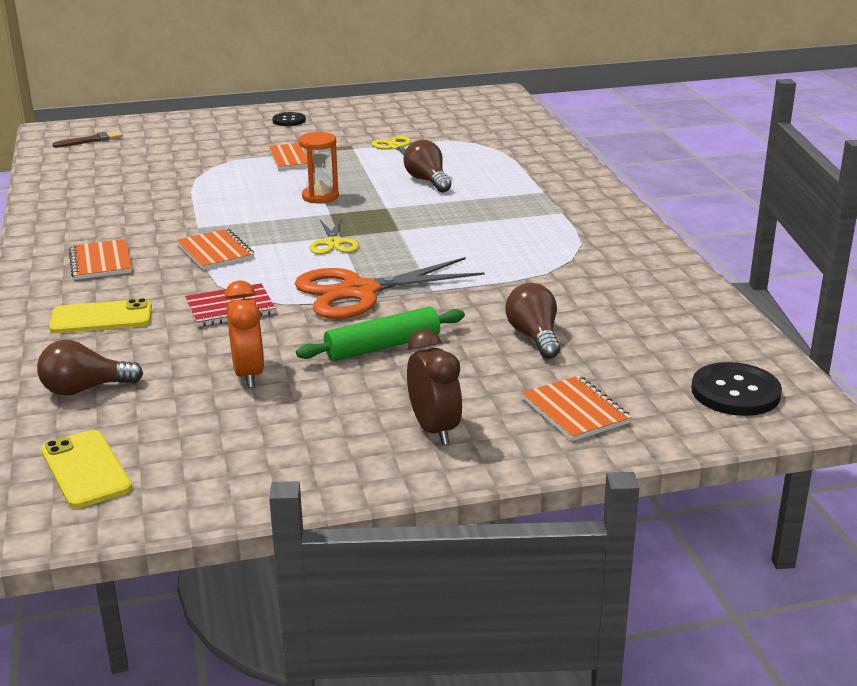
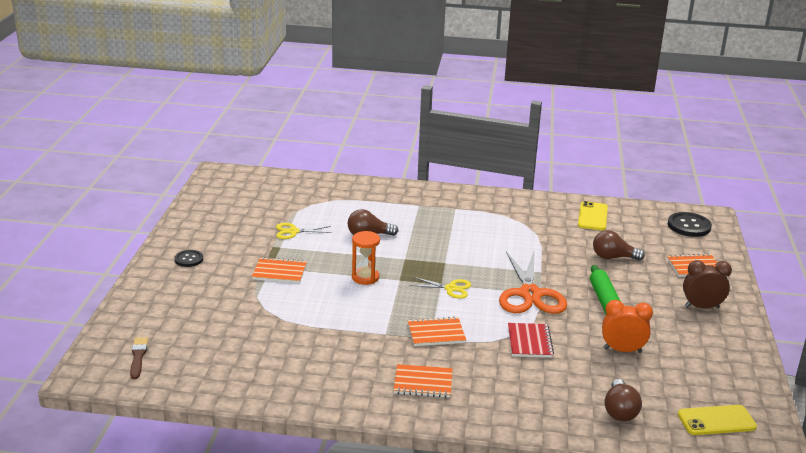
camera: 70 degrees left, 0 degrees up
(101, 318) = (519, 393): yellow phone -> yellow phone (592, 216)

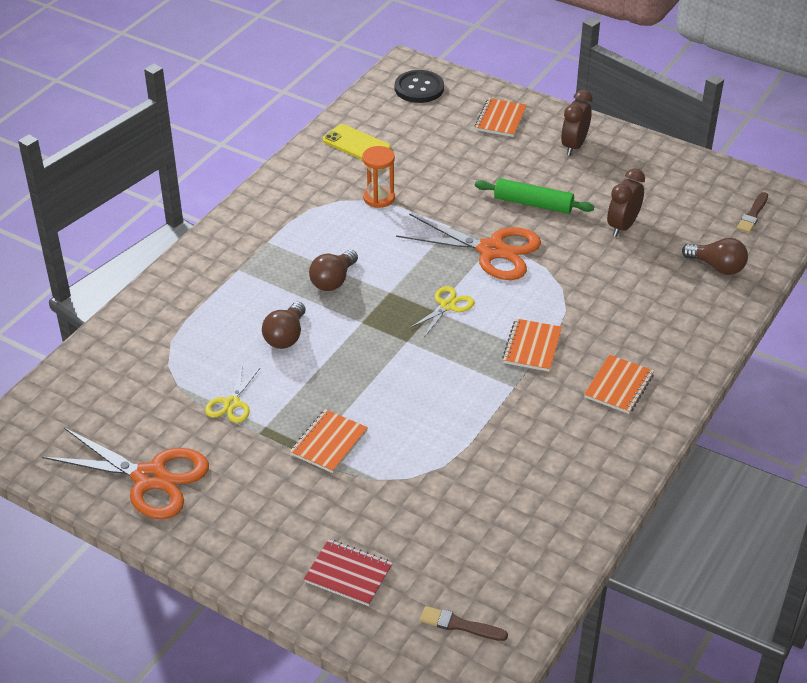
camera: 65 degrees left, 15 degrees up
(189, 259) = (242, 527): black button -> none
(213, 221) = (150, 478): none -> orange scissors
(365, 277) = (385, 368): orange hourglass -> orange hourglass (379, 198)
(529, 342) = (580, 283): red notebook -> red notebook (348, 574)
(613, 257) = (451, 164): brown light bulb -> brown light bulb (333, 280)
(622, 350) = (622, 226): orange clock -> brown clock
(716, 421) = (752, 215): yellow phone -> brown brush

